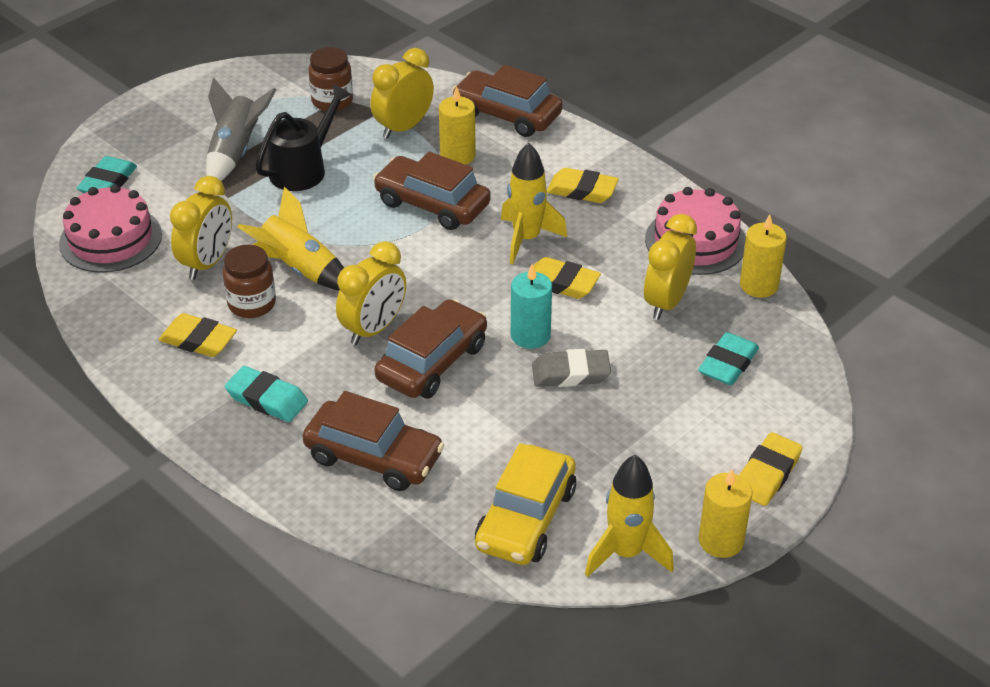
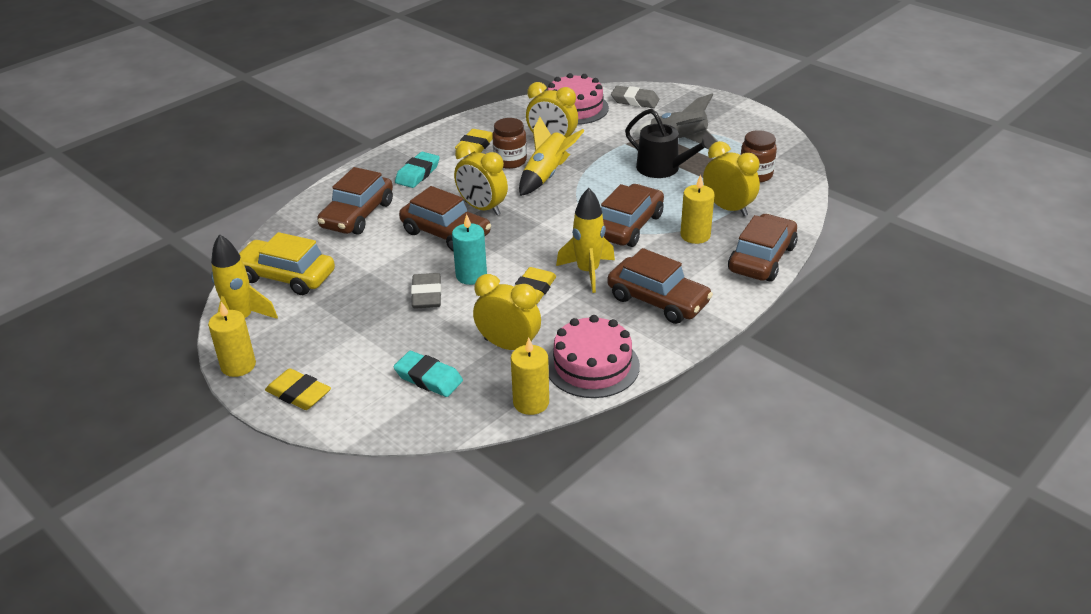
camera: 90 degrees right, 5 degrees down
(108, 182) = (635, 101): turquoise eraser -> grey eraser
(582, 190) = (658, 300): yellow eraser -> brown car

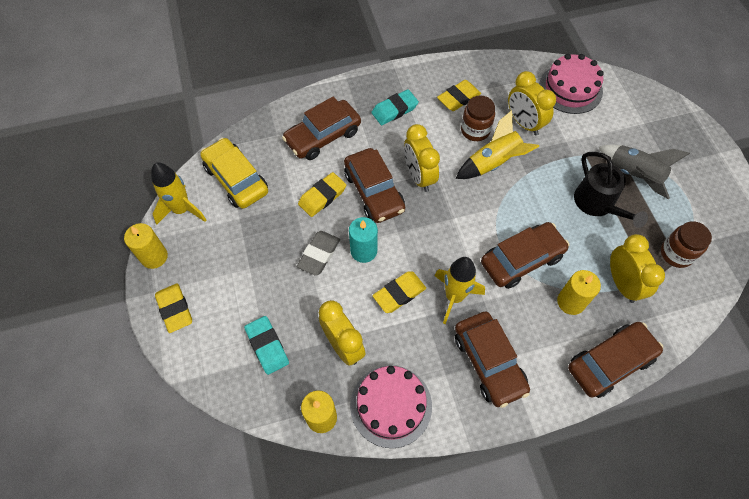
camera: 30 degrees right, 25 degrees up
(394, 255) = (322, 196): none -> yellow eraser
(635, 101) = (629, 103): grey eraser -> none

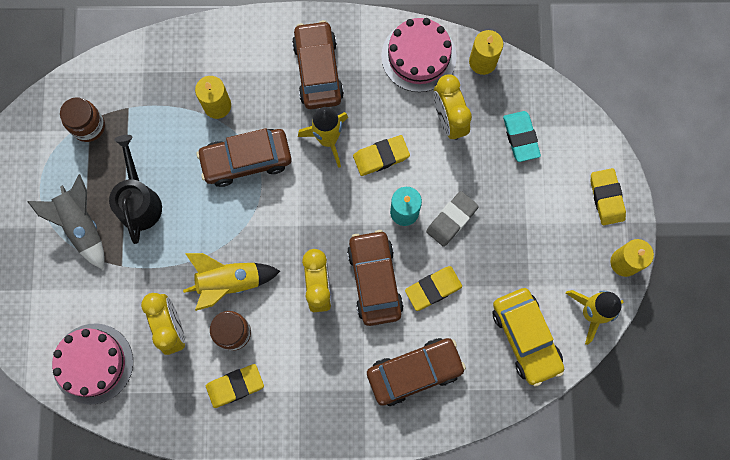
camera: 165 degrees left, 15 degrees up
(394, 110) = (318, 389): turquoise eraser -> none
(610, 362) = (208, 42): brown car -> none
(622, 284) = (158, 110): yellow clock -> none

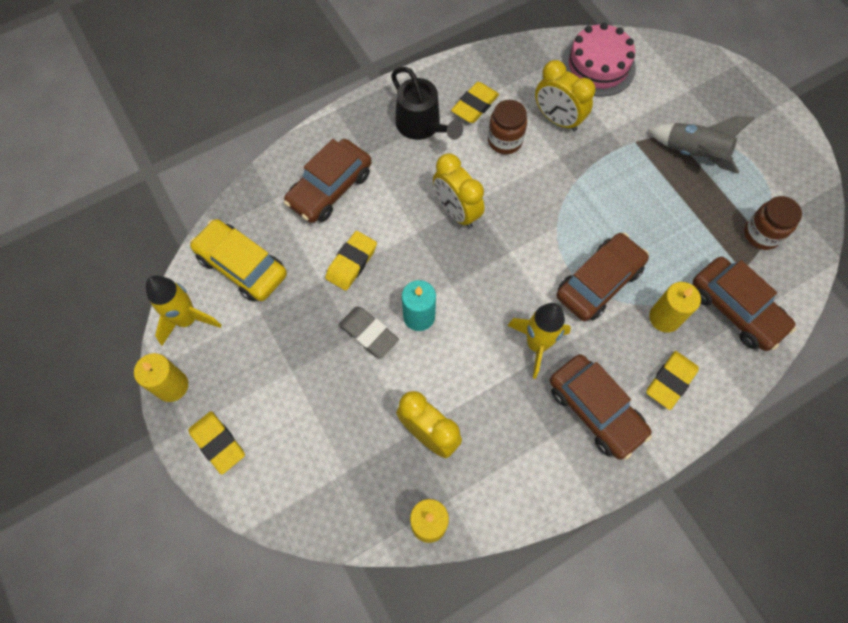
camera: 150 degrees right, 10 degrees down
(139, 200) = (664, 197): black watering can -> black watering can (422, 126)
(229, 282) = (536, 175): yellow rocket -> none
(374, 280) = (410, 242): brown car -> brown car (736, 309)
(381, 157) = (474, 357): yellow eraser -> yellow eraser (670, 381)
(418, 56) = (502, 488): pink cake -> none
(451, 220) = (368, 334): grey eraser -> grey eraser turned 60 degrees counterclockwise
(520, 137) = (341, 458): turquoise eraser -> none

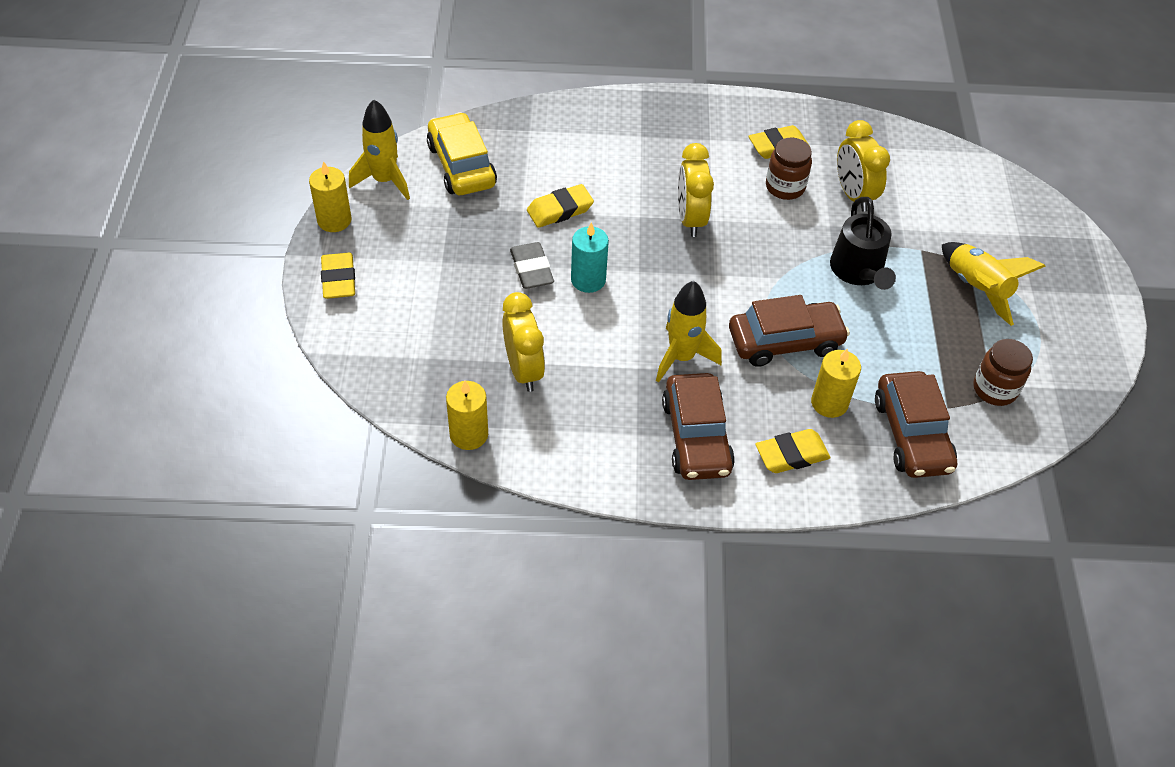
camera: 30 degrees right, 15 degrees down
(330, 188) = (586, 146): brown car -> none
(422, 126) = (712, 139): black watering can -> black watering can (858, 272)
(598, 66) = (934, 171): pink cake -> none
(693, 154) = (977, 288): grey rocket -> yellow rocket

